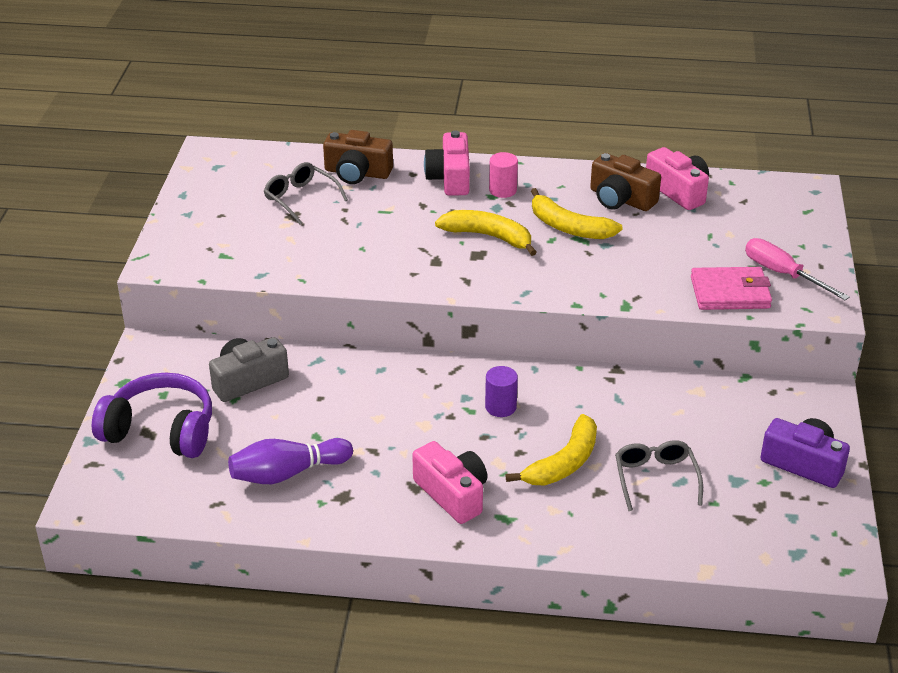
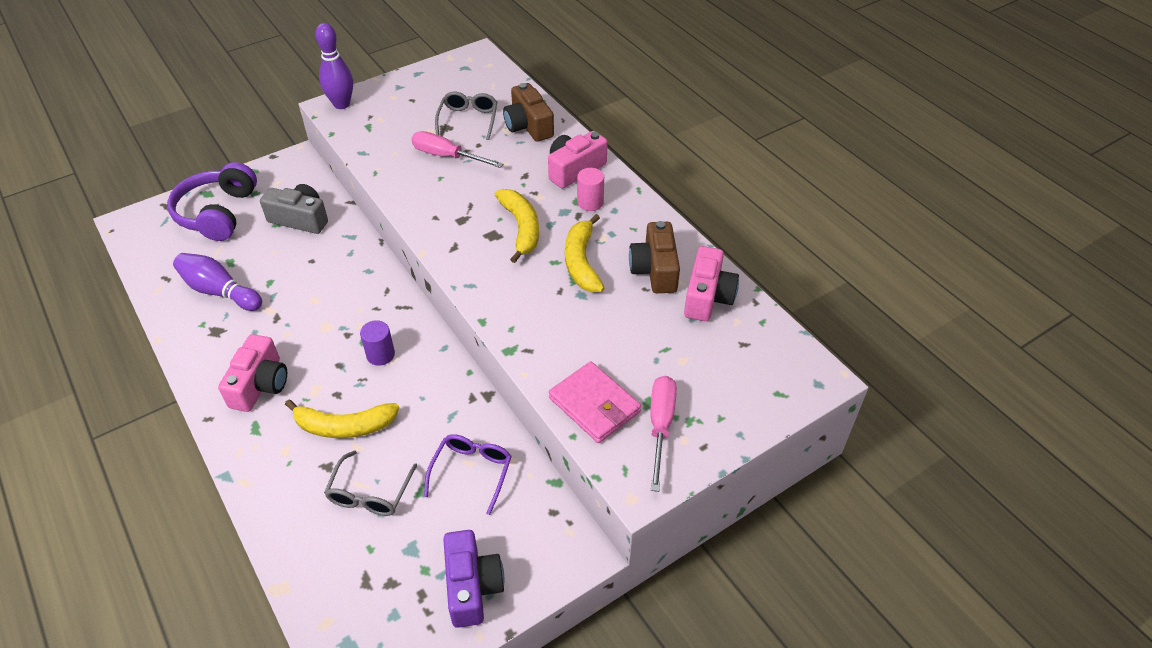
camera: 50 degrees right, 10 degrees up
(161, 431) = (218, 213): purple headphones -> purple headphones turned 150 degrees counterclockwise
(164, 256) = (341, 104): none -> purple bowling pin
(337, 232) = (447, 156): none -> pink screwdriver
(655, 479) = (370, 493): grey glasses -> grey glasses turned 150 degrees clockwise
(691, 414) = (472, 472): none -> purple glasses

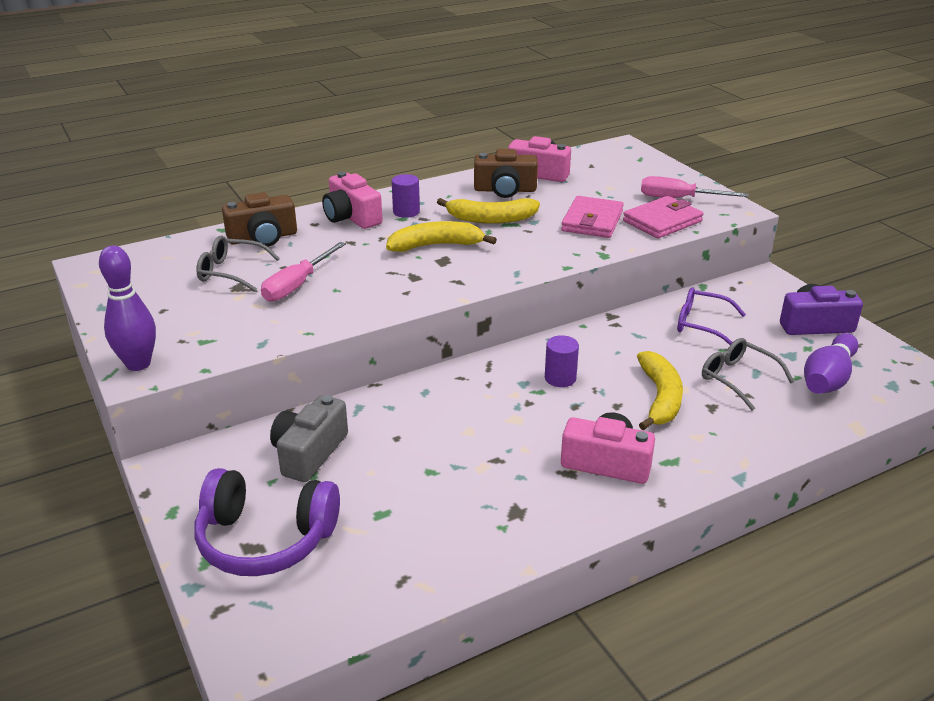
camera: 85 degrees left, 15 degrees down
(219, 291) = (441, 516): purple bowling pin -> purple bowling pin (828, 379)
(370, 493) = (738, 379): grey glasses -> grey glasses turned 150 degrees counterclockwise
(587, 342) = (592, 221): none -> pink wallet
(590, 202) = (406, 212): pink cylinder -> purple cylinder

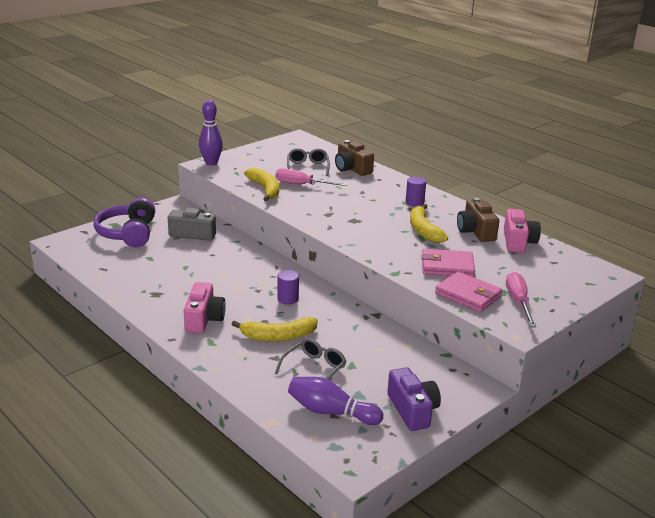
camera: 75 degrees right, 5 degrees down
(351, 217) = (395, 188): pink camera -> none
(436, 245) = (372, 216): yellow banana -> yellow banana (265, 189)
(701, 324) = (384, 353): purple glasses -> none

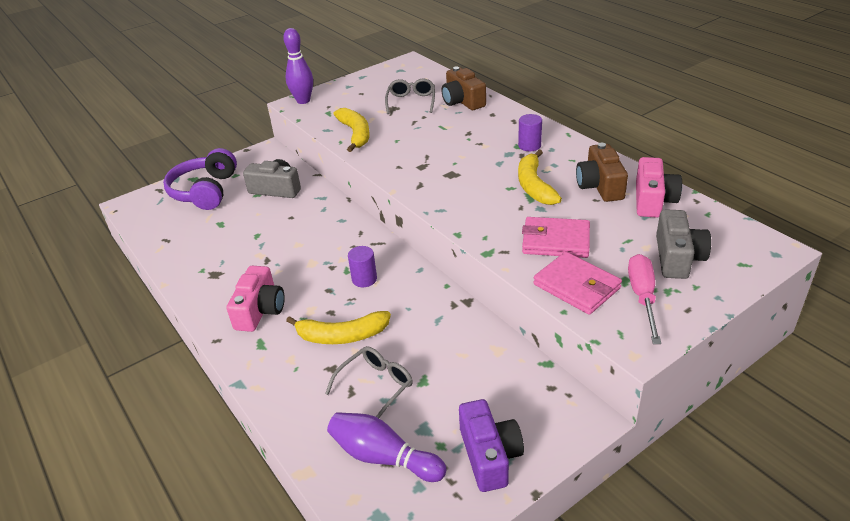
camera: 10 degrees right, 10 degrees up
(301, 185) = (399, 126): pink screwdriver -> none
(541, 278) = (677, 257): none -> grey camera

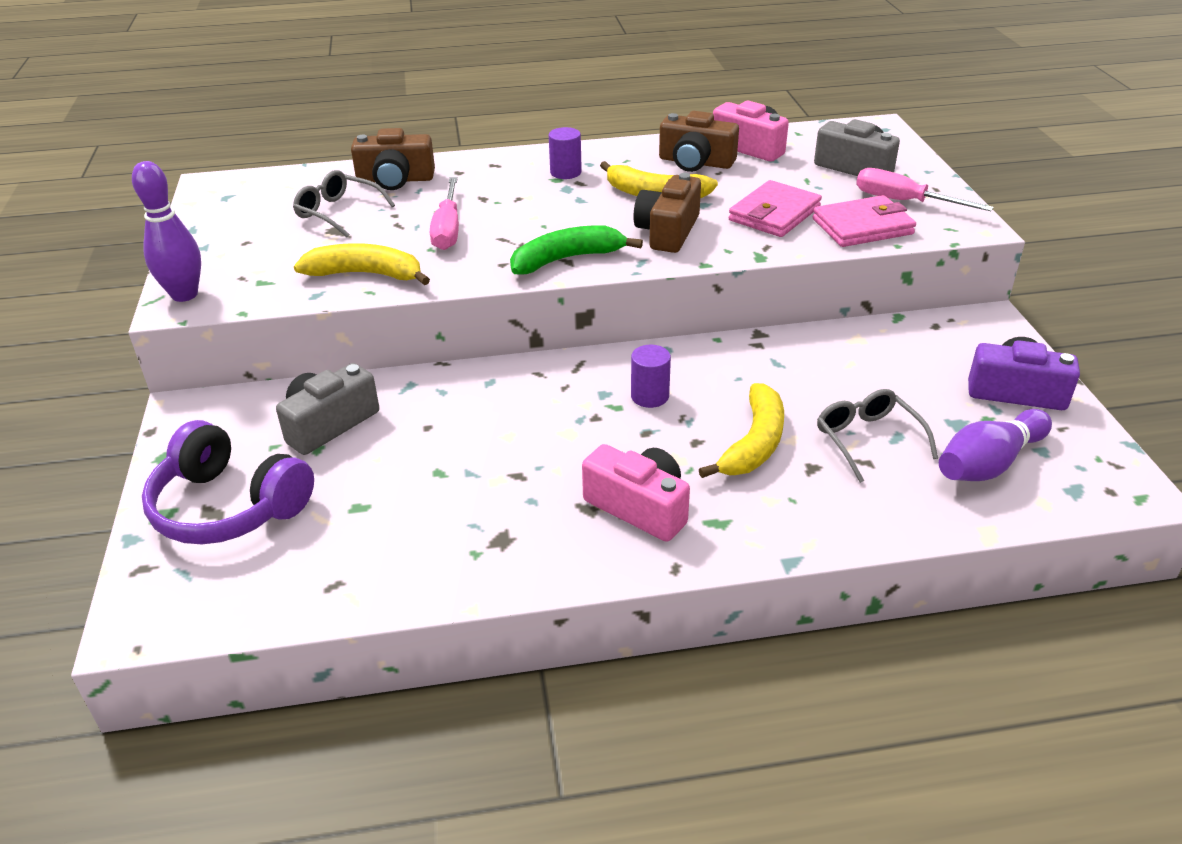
camera: 65 degrees left, 0 degrees up
(421, 137) = (448, 229): none -> pink screwdriver
(421, 184) = (566, 259): none -> green banana
(487, 207) = (667, 231): none -> brown camera

